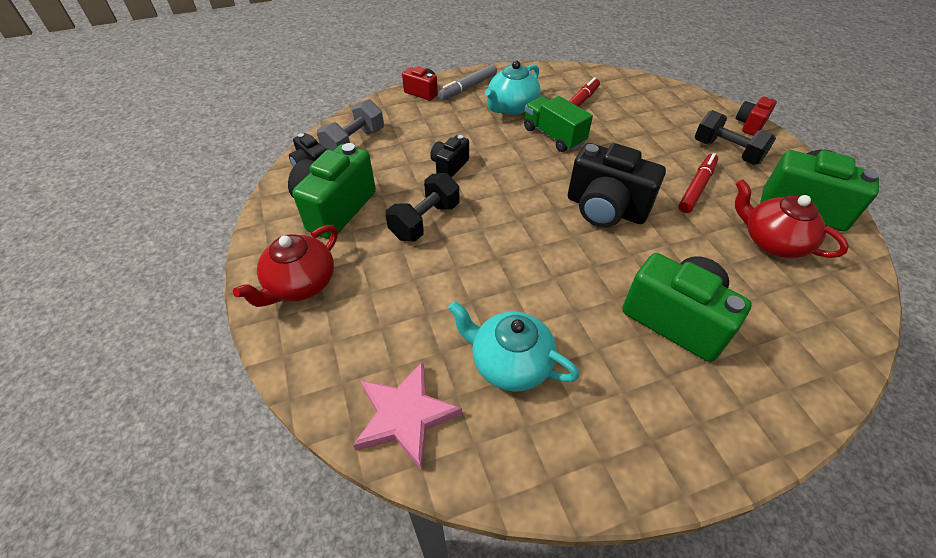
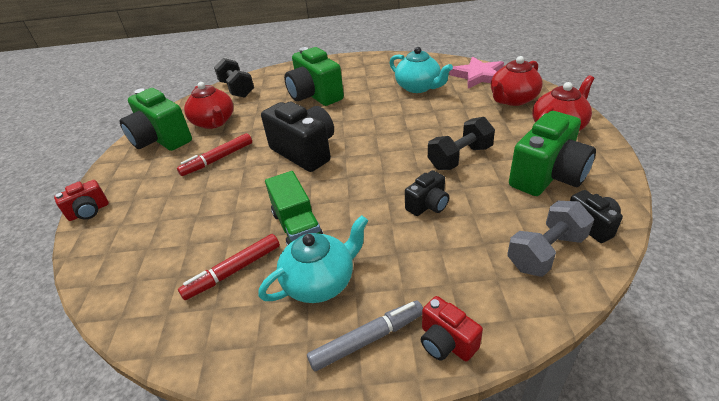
camera: 160 degrees left, 10 degrees down
(351, 342) = (513, 99): none -> red teapot
(726, 152) = (152, 186): black dumbbell -> black dumbbell (237, 89)

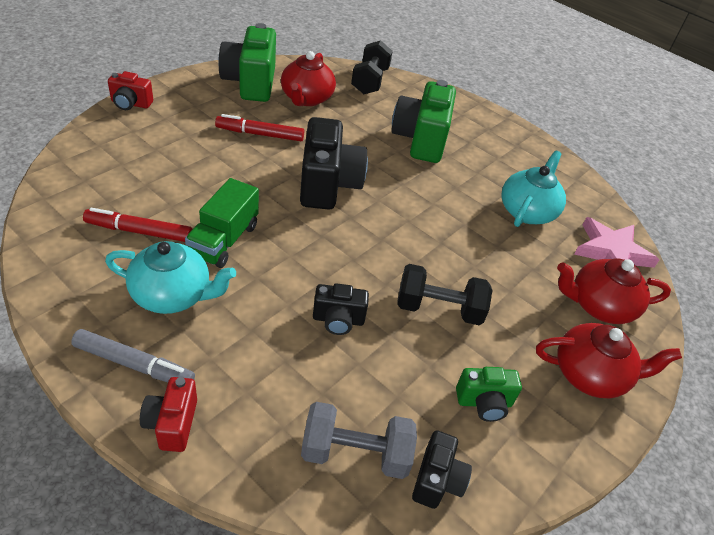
camera: 35 degrees right, 5 degrees up
(418, 87) = (527, 211): turquoise teapot -> turquoise teapot turned 150 degrees counterclockwise
(547, 176) = (484, 403): green camera -> green camera, size x0.52

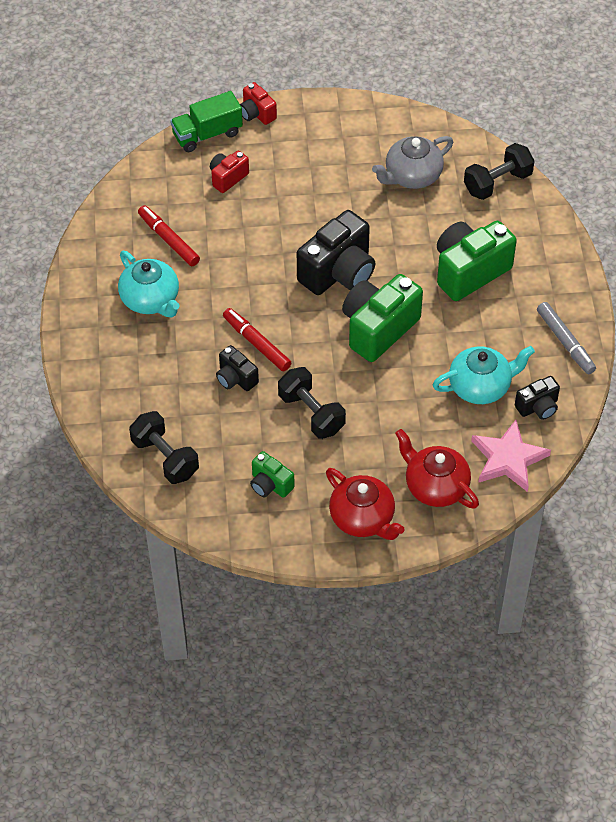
camera: 50 degrees right, 10 degrees up
(134, 364) = (94, 331): grey marker -> grey marker (565, 342)
(172, 423) = (86, 378): red camera -> red camera (228, 178)
(224, 240) = (217, 278): green truck -> green truck (207, 134)
(250, 83) = (378, 134): green camera -> green camera (378, 328)
(260, 134) = (332, 195): red marker -> red marker (256, 343)
(306, 99) = (412, 176): red teapot -> grey teapot
(355, 453) = (165, 458): grey dumbbell -> black dumbbell
(437, 480) = (194, 501): black camera -> black camera (538, 407)

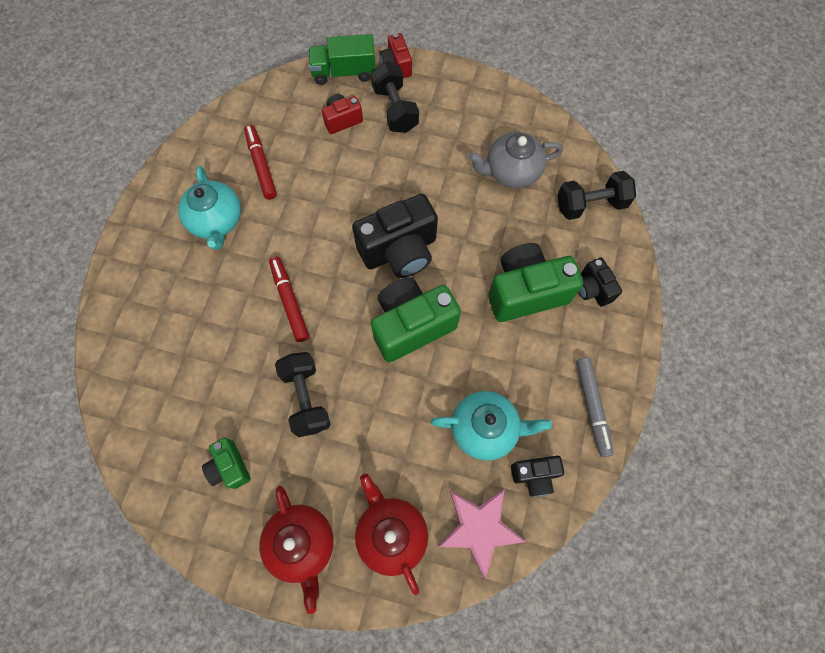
camera: 20 degrees right, 15 degrees up
(165, 458) = (147, 397): black dumbbell -> black dumbbell (395, 109)
(236, 378) = (253, 333): black camera -> black camera (593, 289)

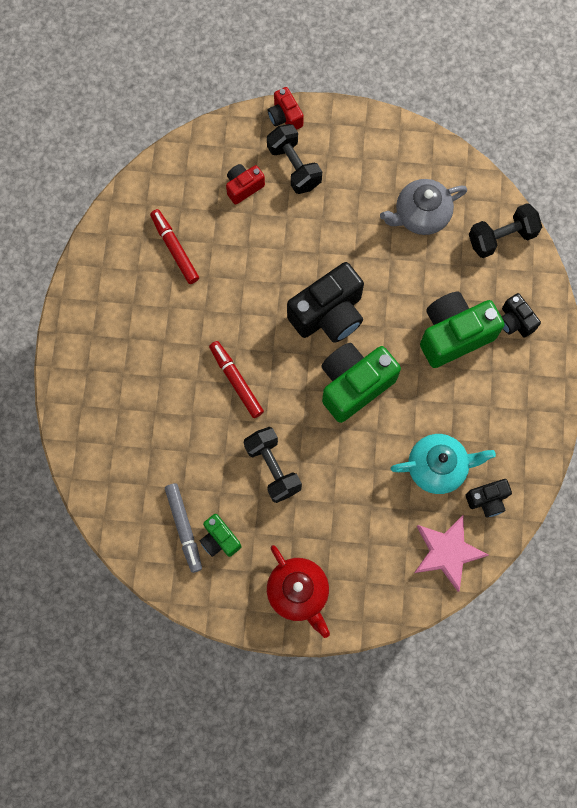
camera: 10 degrees left, 5 degrees up
(216, 221) = (146, 314): turquoise teapot -> none
(344, 72) = (233, 133): green truck -> none
(391, 533) = (372, 569): red teapot -> none
(592, 407) = (528, 432): grey marker -> grey marker (184, 528)

